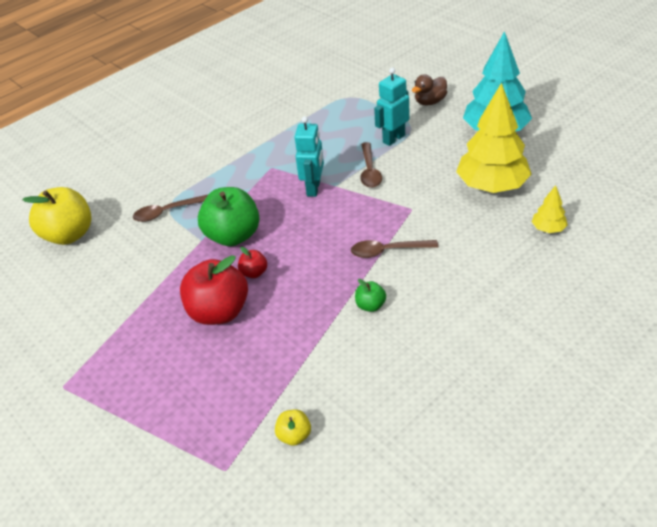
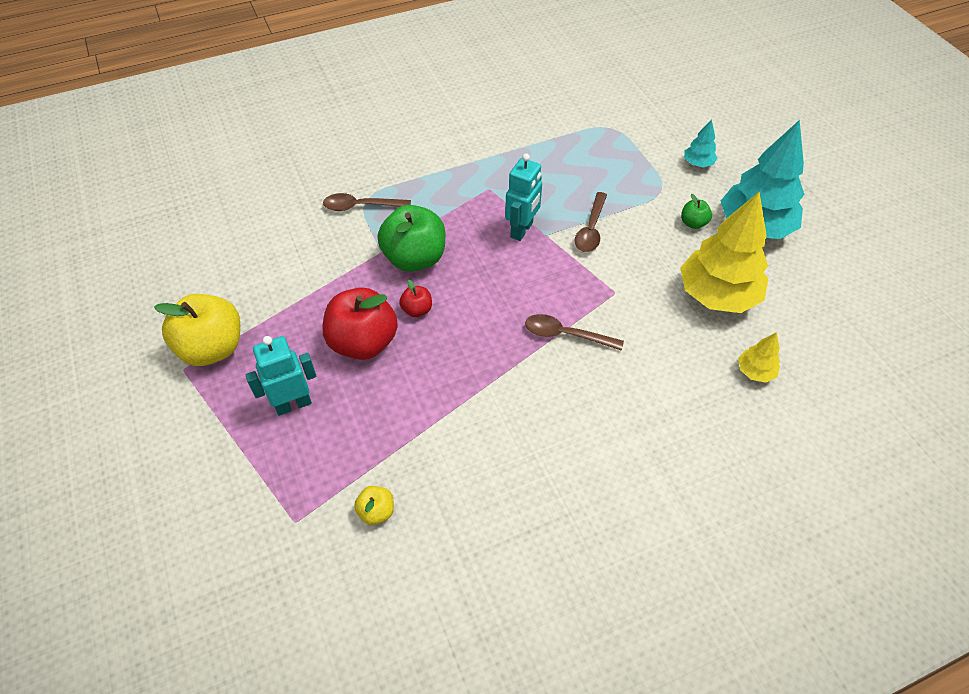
camera: 15 degrees right, 10 degrees up
(69, 235) = (256, 199): yellow apple -> yellow apple (212, 348)
(370, 305) = (518, 393): green apple -> green apple (693, 223)
(393, 138) = (635, 197): turquoise robot -> turquoise robot (293, 404)
(430, 102) = (698, 163): brown duck -> turquoise tree

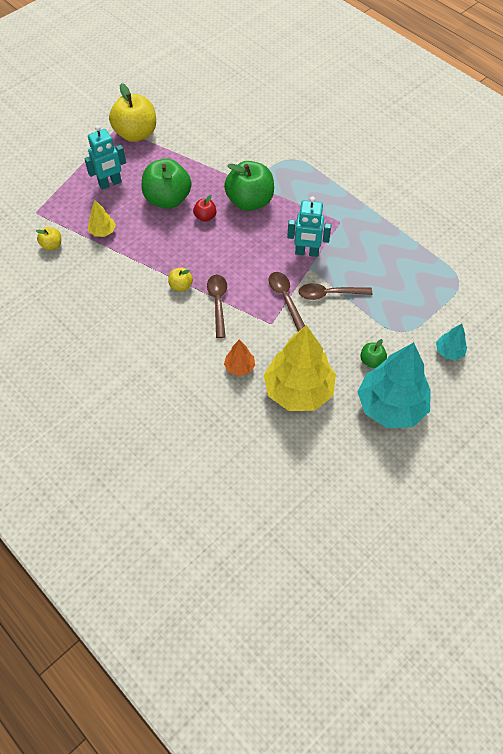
camera: 70 degrees right, 5 degrees up
(293, 404) = (110, 183): turquoise robot -> turquoise robot turned 105 degrees clockwise
(361, 206) = (284, 158): brown spoon -> brown spoon (285, 299)
(363, 342) = (167, 199): red apple -> green apple
(523, 366) = (181, 286): none -> yellow apple
(670, 340) = (239, 367): none -> orange tree
(755, 371) = (231, 427): yellow tree -> yellow tree (103, 232)

